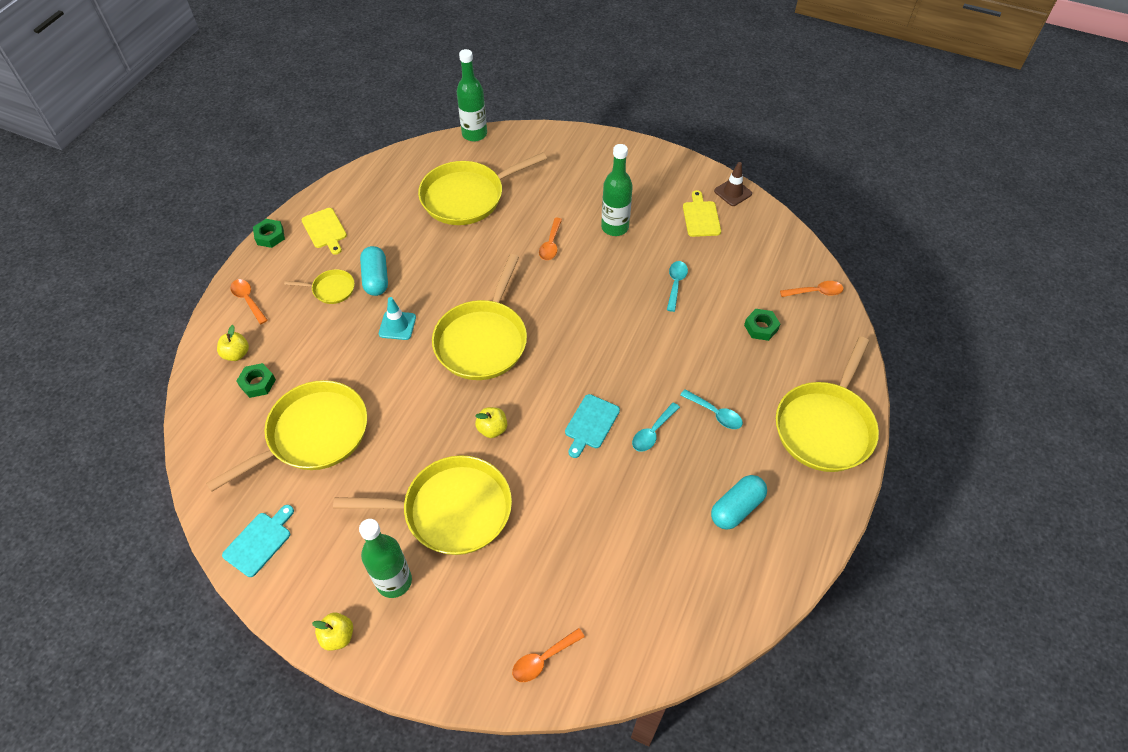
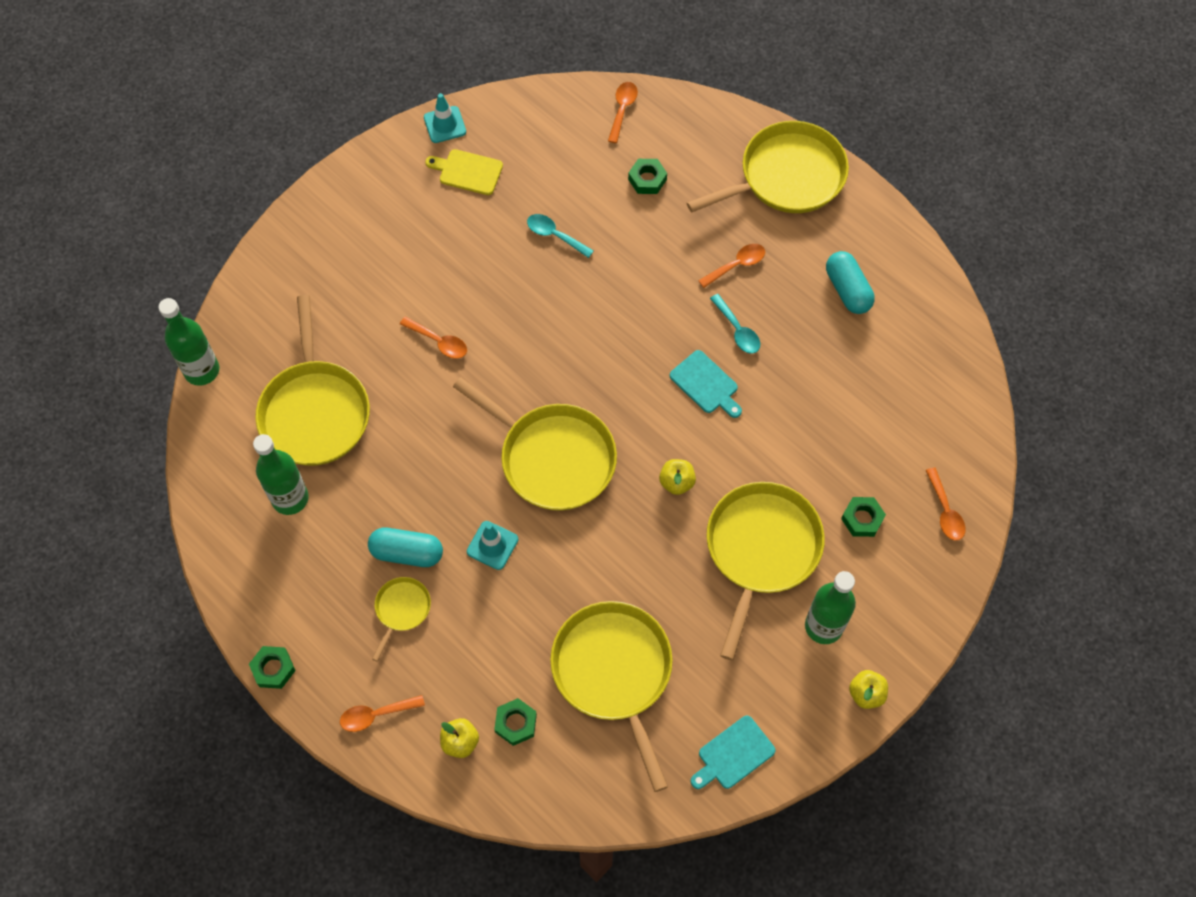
camera: 70 degrees left, 10 degrees up
(259, 541) = (733, 754): turquoise cutting board -> turquoise cutting board turned 90 degrees counterclockwise
(325, 230) = (294, 597): yellow cutting board -> none
(509, 585) = (862, 519): none -> green nut
(615, 227) = (443, 265): green bottle -> green bottle (290, 498)
(715, 413) = (736, 265): turquoise spoon -> orange spoon
(733, 192) = (445, 125): brown traffic cone -> turquoise traffic cone
(825, 426) = (787, 176): yellow pan -> yellow pan turned 75 degrees counterclockwise

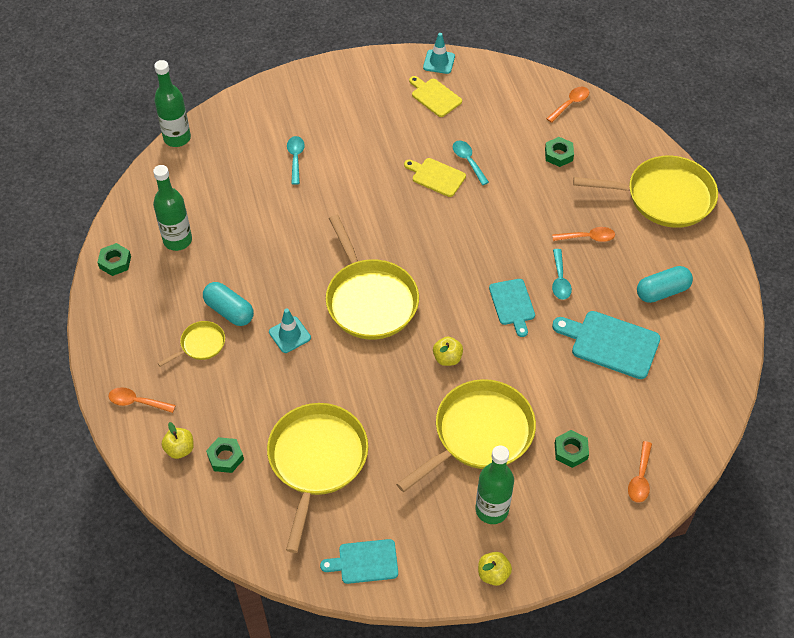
camera: 30 degrees right, 10 degrees down
(273, 669) = (92, 339): green nut -> green nut (115, 262)
(315, 412) = (230, 196): yellow pan -> none
(359, 327) = (295, 158): none -> turquoise spoon
(439, 342) = (342, 191): orange spoon -> none
(532, 272) = (436, 176): none -> yellow cutting board
(831, 377) = (611, 343): none -> turquoise cutting board
(847, 290) = (662, 291): turquoise capsule -> turquoise capsule turned 60 degrees clockwise

